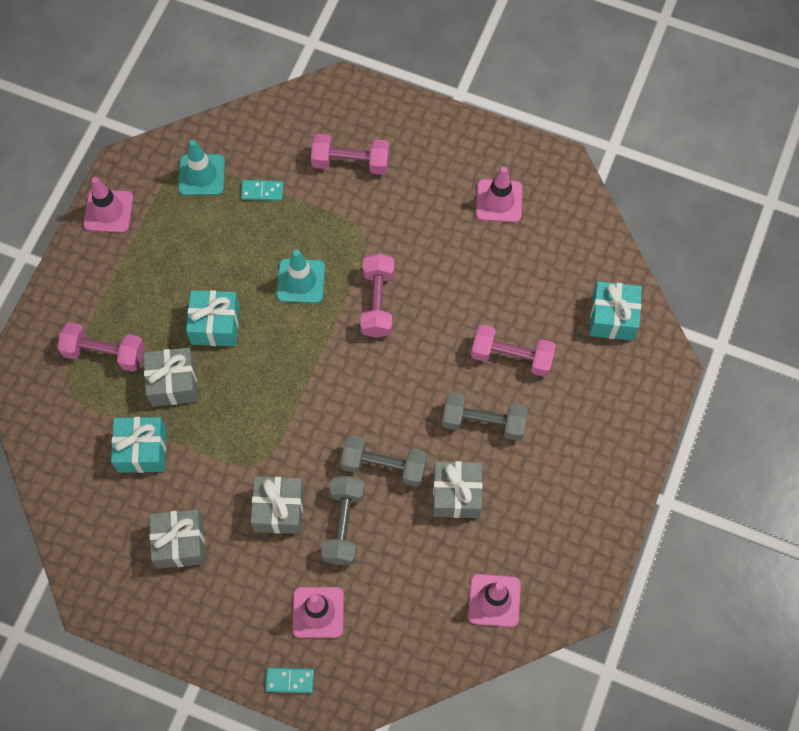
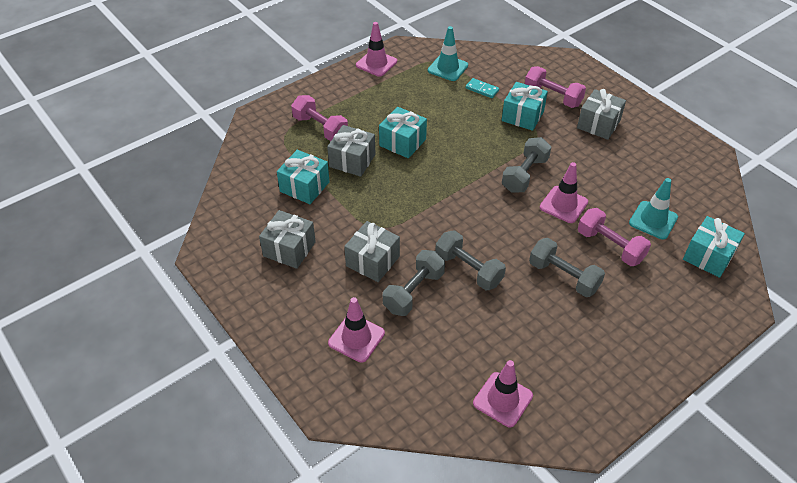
camera: 30 degrees right, 20 degrees down
(290, 680) = (303, 373): turquoise domino -> none
(301, 281) = (477, 142): turquoise traffic cone -> turquoise traffic cone (653, 220)
(331, 212) = (522, 116): none -> turquoise gift
(377, 302) = (524, 174): pink dumbbell -> grey dumbbell
(456, 494) = (514, 313): grey gift -> grey gift (598, 124)
(499, 201) = (650, 155): pink traffic cone -> pink traffic cone (563, 205)

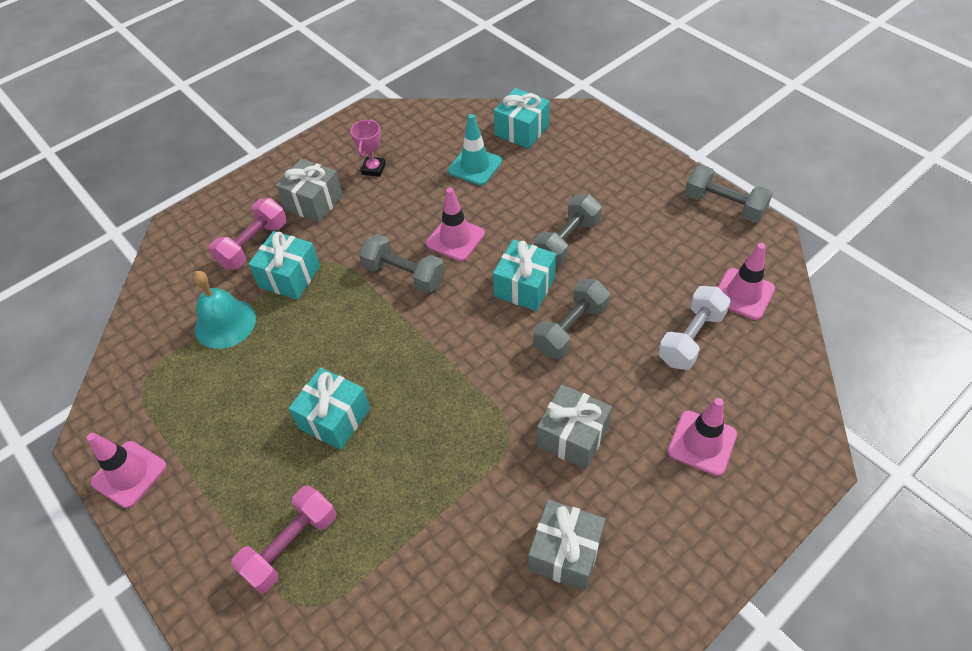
camera: 90 degrees left, 5 degrees up
(304, 187) = (432, 550): turquoise gift -> turquoise gift (525, 287)
(352, 160) = (373, 485): grey gift -> none
(414, 292) = (616, 385): grey dumbbell -> grey dumbbell (724, 205)
(447, 68) = (164, 368): turquoise traffic cone -> none
(455, 349) = (691, 338): none -> white dumbbell
(482, 89) = (225, 323): turquoise domino -> turquoise bell
(610, 246) = (517, 202): pink dumbbell -> none
(641, 156) = (373, 169): none -> pink trophy

